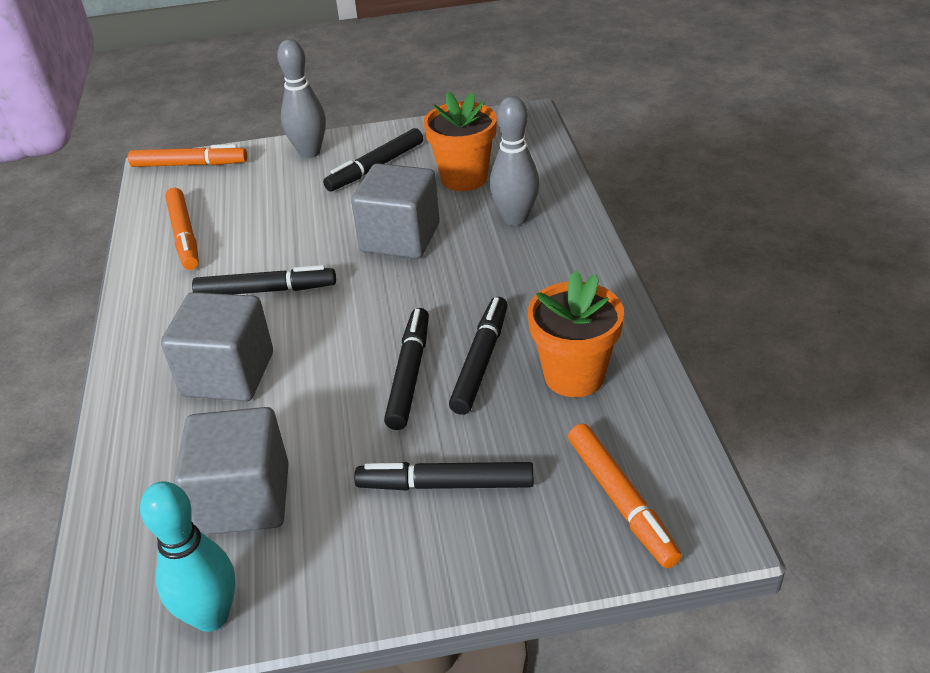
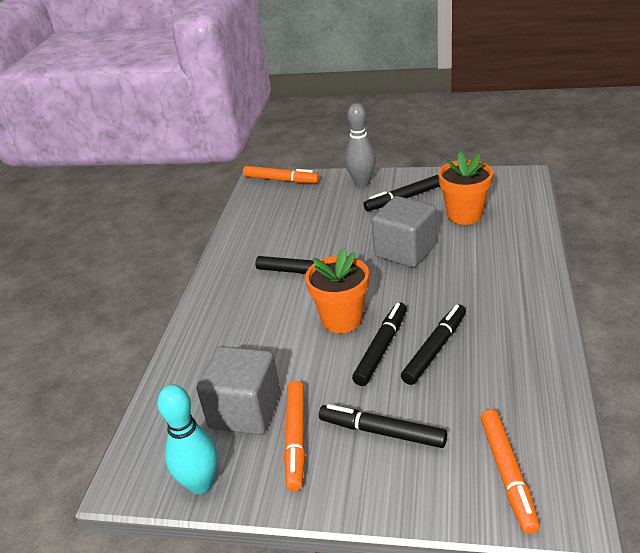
camera: 20 degrees right, 5 degrees down
(184, 235) = (263, 227): orange marker -> orange marker (296, 439)
(228, 374) = (261, 324): grey cube -> none
(515, 218) = (493, 250): grey bowling pin -> none
(574, 376) = (501, 373): orange flower pot -> orange flower pot (342, 319)

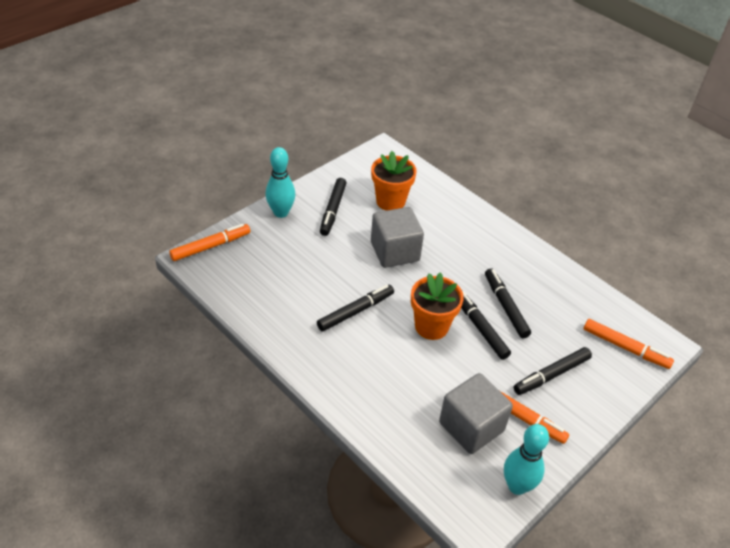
camera: 60 degrees left, 10 degrees up
(362, 182) = (281, 212): grey bowling pin -> turquoise bowling pin

